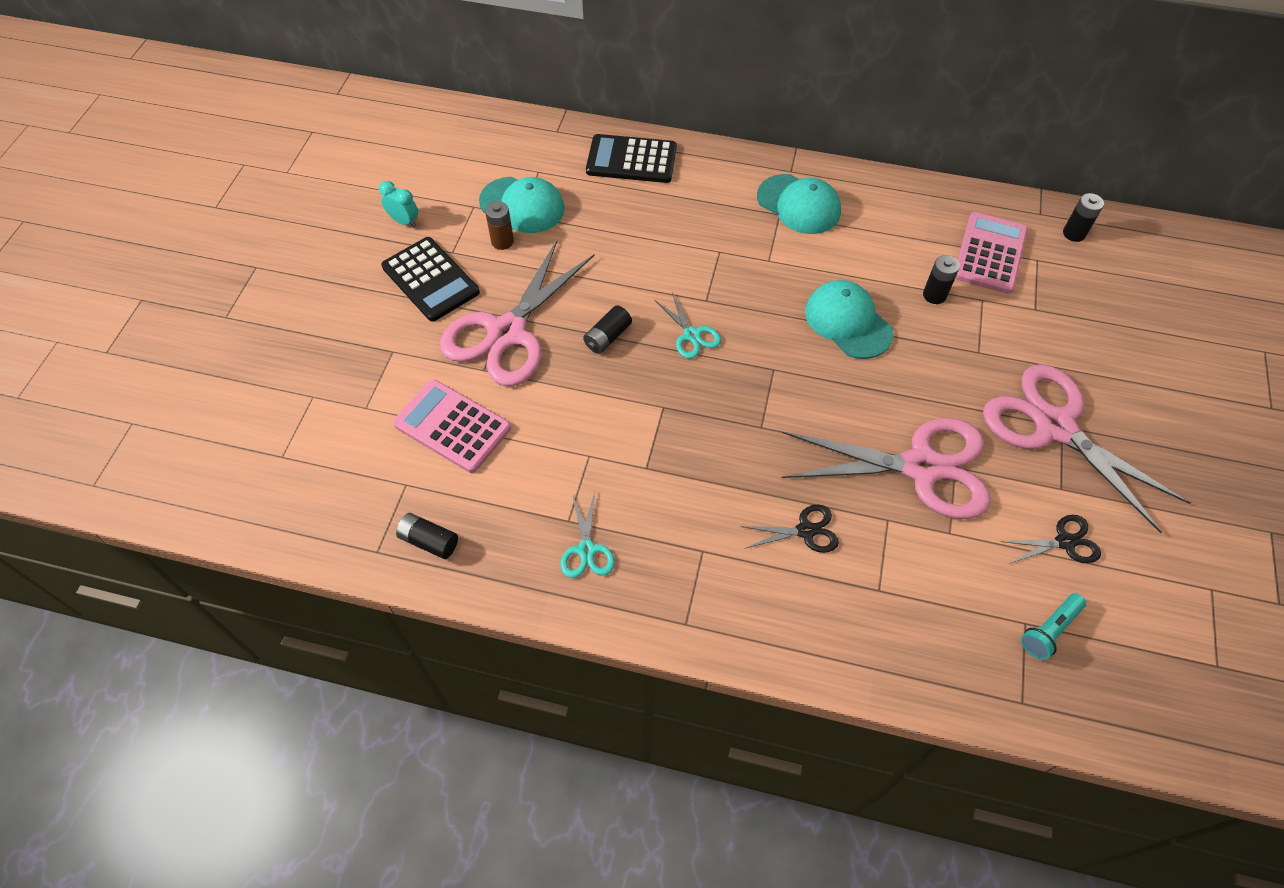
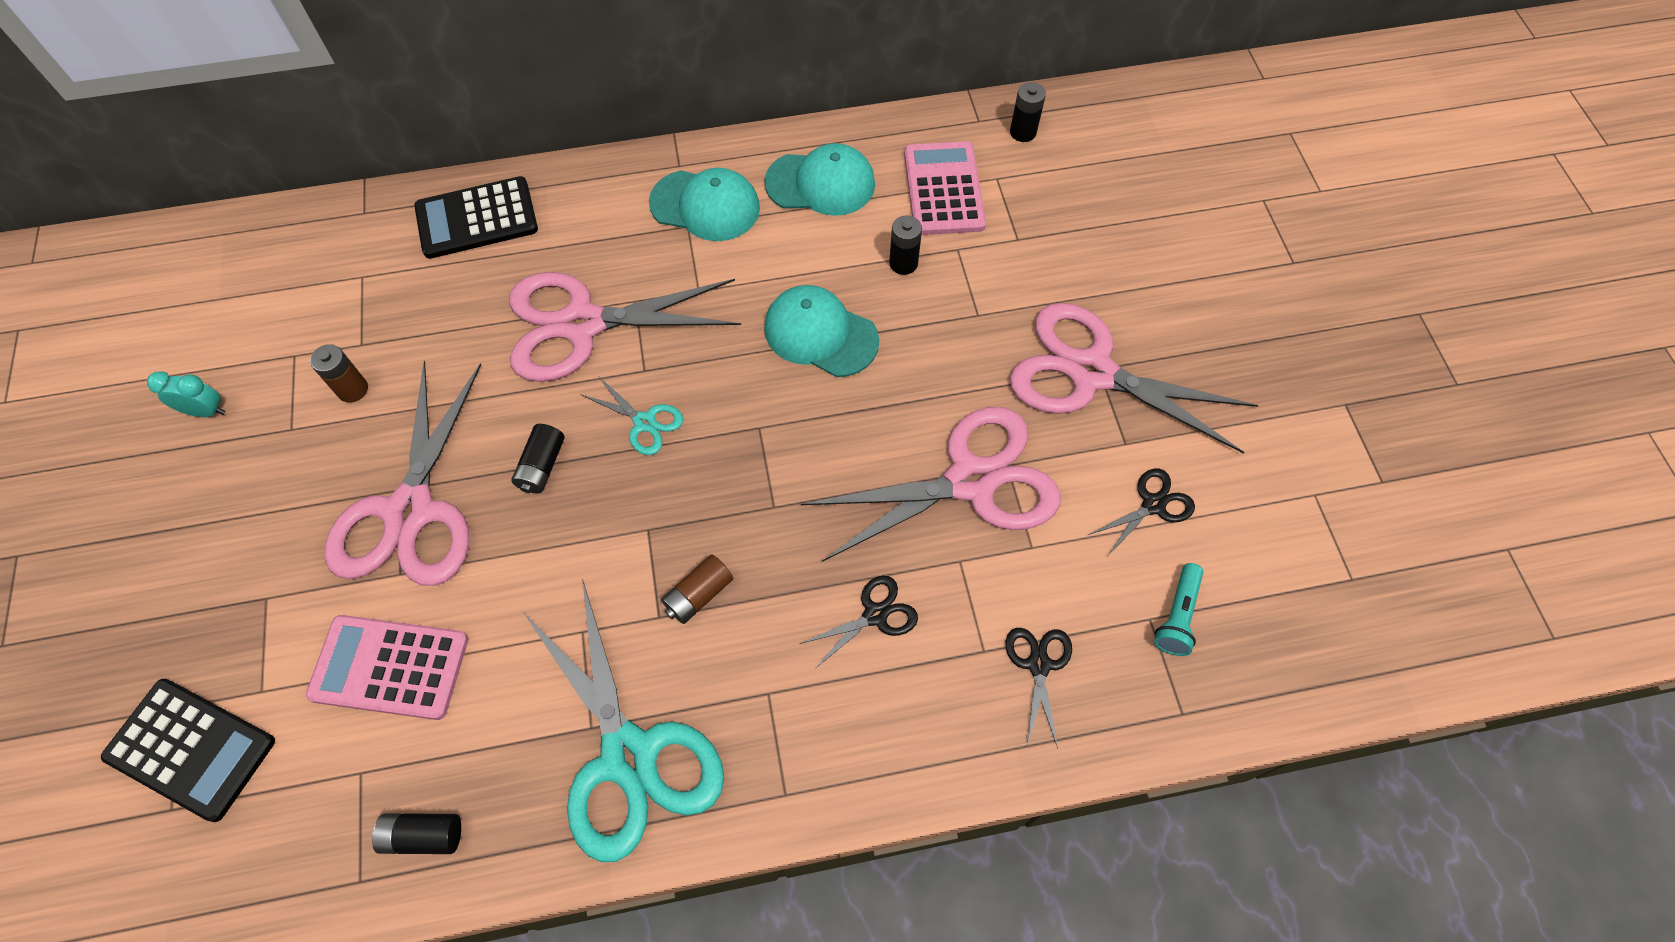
camera: 25 degrees left, 5 degrees up
(430, 279) = (276, 478): black calculator -> black calculator (191, 749)
(522, 205) = (359, 330): turquoise cap -> turquoise cap (821, 183)
(586, 550) = (629, 756): turquoise scissors -> turquoise scissors, size x2.25
(675, 254) = (582, 324): none -> pink scissors
(681, 465) = (699, 595): none -> brown battery
(919, 618) = (1039, 665): none -> black scissors

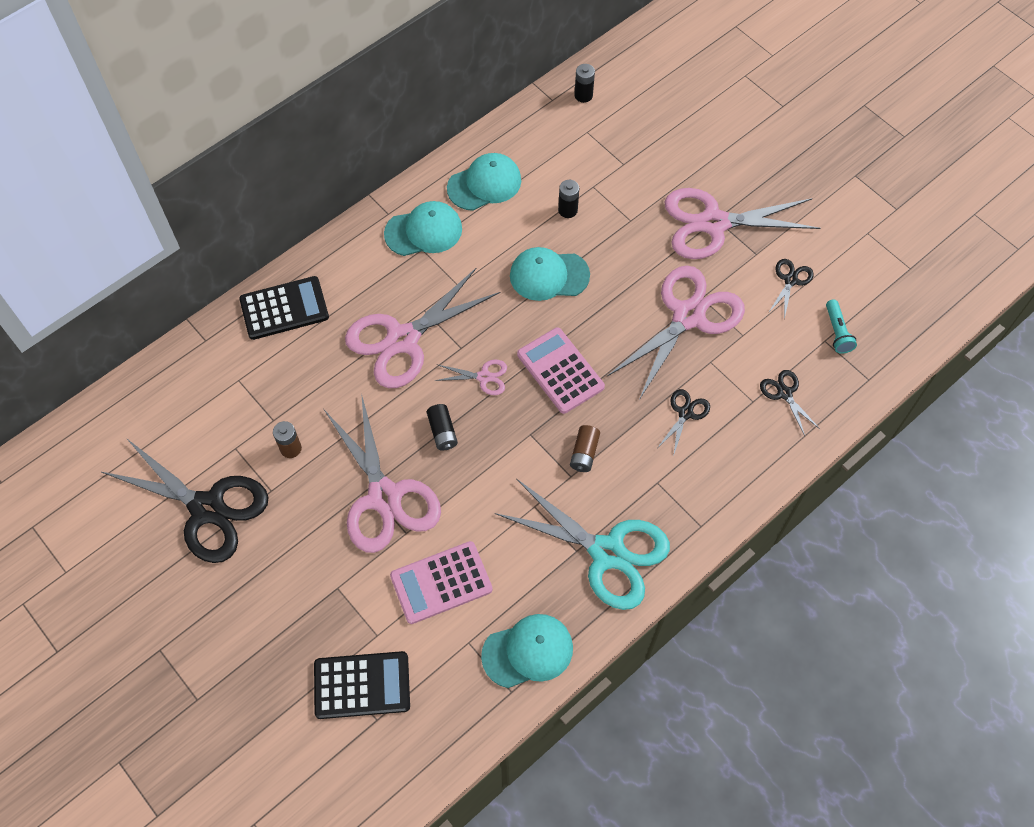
camera: 30 degrees left, 0 degrees up
(206, 411) = (207, 508): turquoise clock -> black scissors
(423, 835) = (528, 651): black battery -> turquoise cap
(477, 219) = (284, 308): black calculator -> black calculator turned 150 degrees counterclockwise
(644, 422) = (484, 377): turquoise scissors -> pink scissors
(943, 189) = (560, 153): pink calculator -> pink calculator (560, 371)

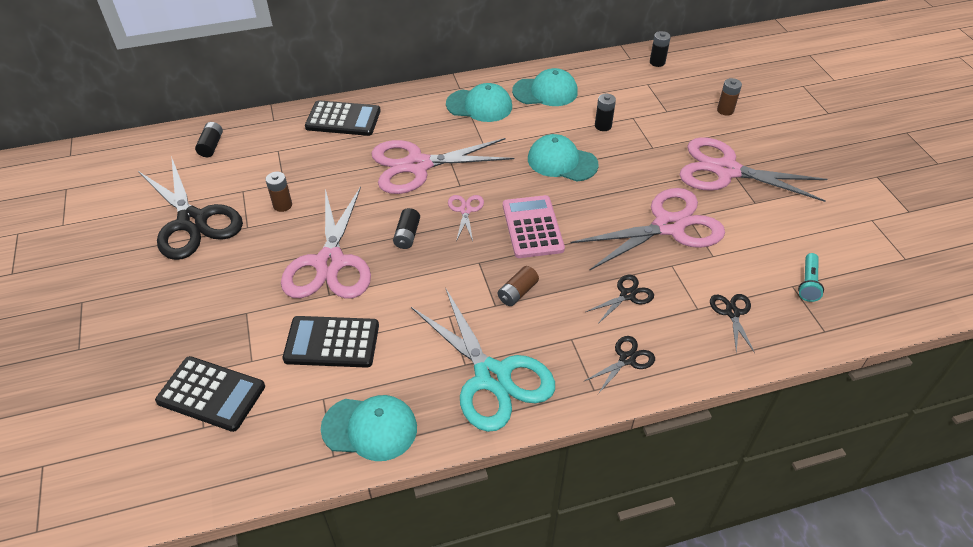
camera: 25 degrees right, 15 degrees down
(158, 403) = (211, 146): none -> black battery
(441, 583) = (332, 342): pink calculator -> black calculator
(484, 377) = (465, 210): pink scissors -> pink scissors turned 120 degrees counterclockwise
(681, 141) = (725, 110): none -> brown battery
(790, 280) = (779, 231): black scissors -> black scissors (627, 359)

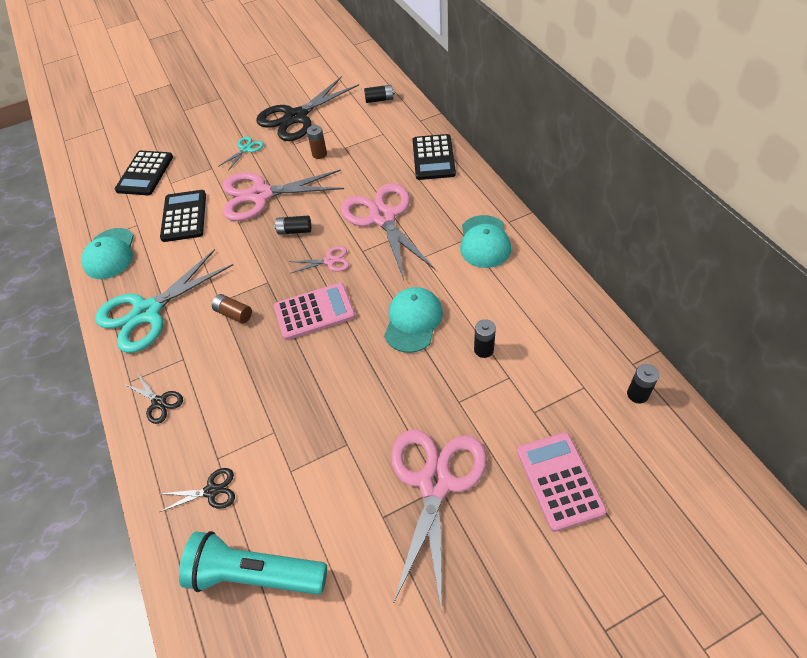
camera: 85 degrees right, 5 degrees up
(228, 275) = (246, 149): none -> turquoise scissors
(545, 92) = (528, 290): turquoise cap -> none
(627, 295) = (233, 396): black scissors -> none
(668, 226) = (330, 426): pink scissors -> none
(725, 110) = (559, 481): brown battery -> pink calculator
(808, 283) = (255, 574): turquoise flashlight -> turquoise flashlight, size x2.06

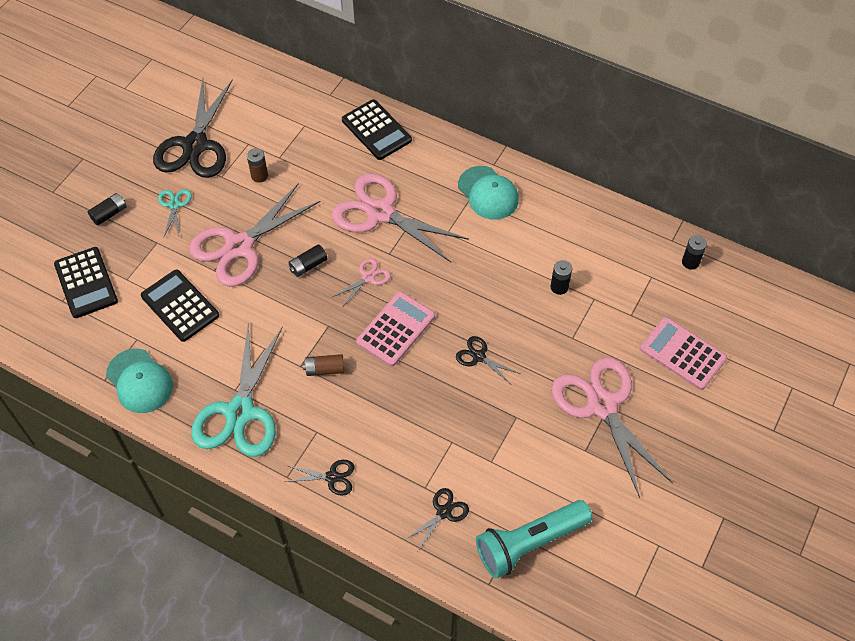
camera: 40 degrees left, 5 degrees up
(361, 371) = (479, 356): none -> black scissors
(379, 99) = (267, 88): black battery -> black battery (109, 214)
(413, 321) = (485, 293): turquoise cap -> none

